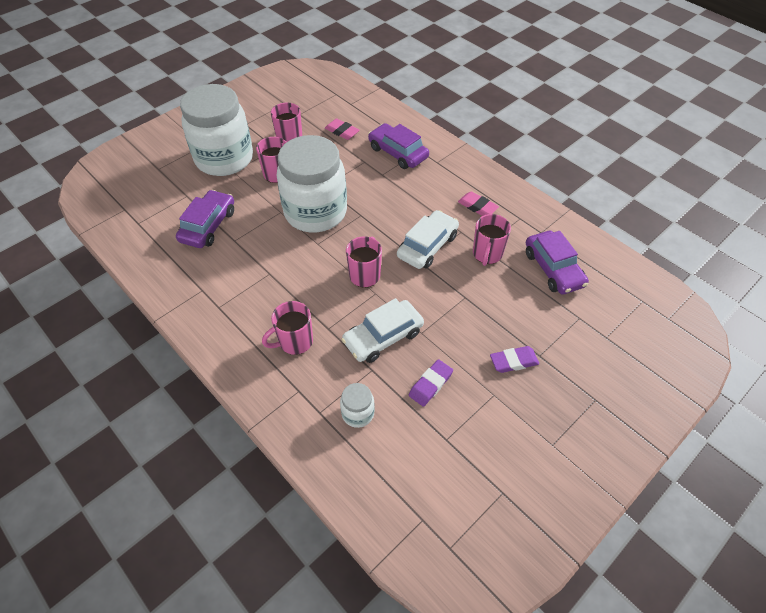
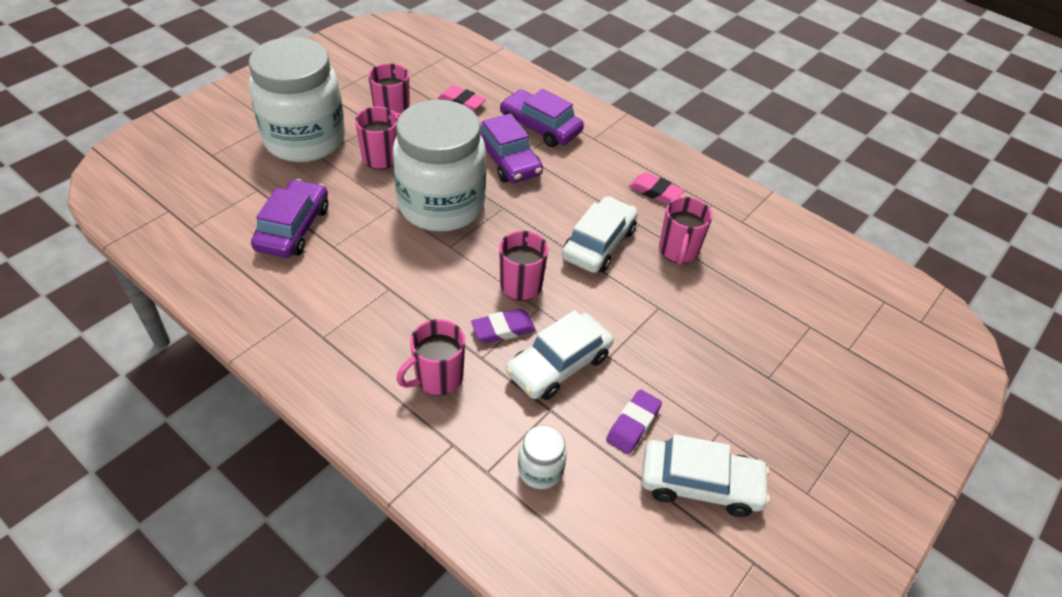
camera: 10 degrees left, 5 degrees down
(472, 432) = (700, 484): none -> white car
(513, 361) = (737, 387): purple eraser -> purple eraser (503, 329)
(553, 269) = (766, 266): purple car -> purple car (507, 160)

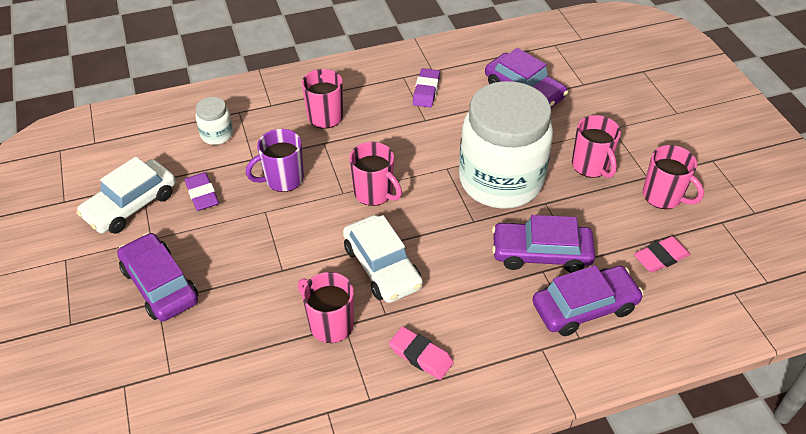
camera: 125 degrees right, 0 degrees up
(305, 140) = (641, 126): white jar -> none
(503, 329) = (338, 164): purple eraser -> purple eraser (426, 91)
(558, 364) = (283, 179): white car -> purple mug
(655, 192) = (421, 356): pink eraser -> pink eraser turned 60 degrees clockwise
(754, 387) = (160, 285): none -> purple car

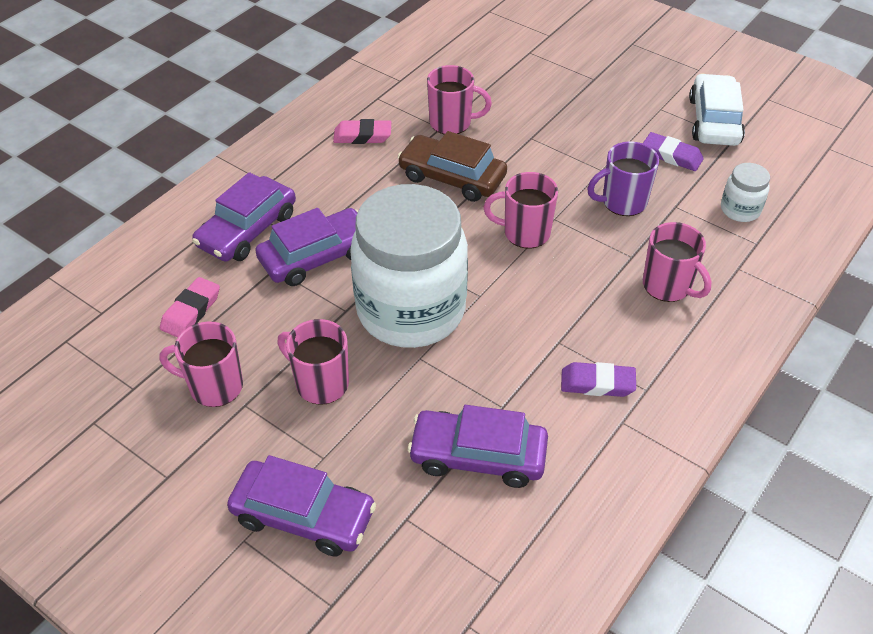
camera: 145 degrees right, 0 degrees up
(160, 285) = (607, 87): purple car -> purple car (303, 516)
(283, 179) = (622, 202): purple mug -> purple mug turned 135 degrees counterclockwise
(382, 267) = (452, 177): white car -> brown car
(426, 91) = (597, 383): purple eraser -> purple eraser turned 60 degrees counterclockwise

